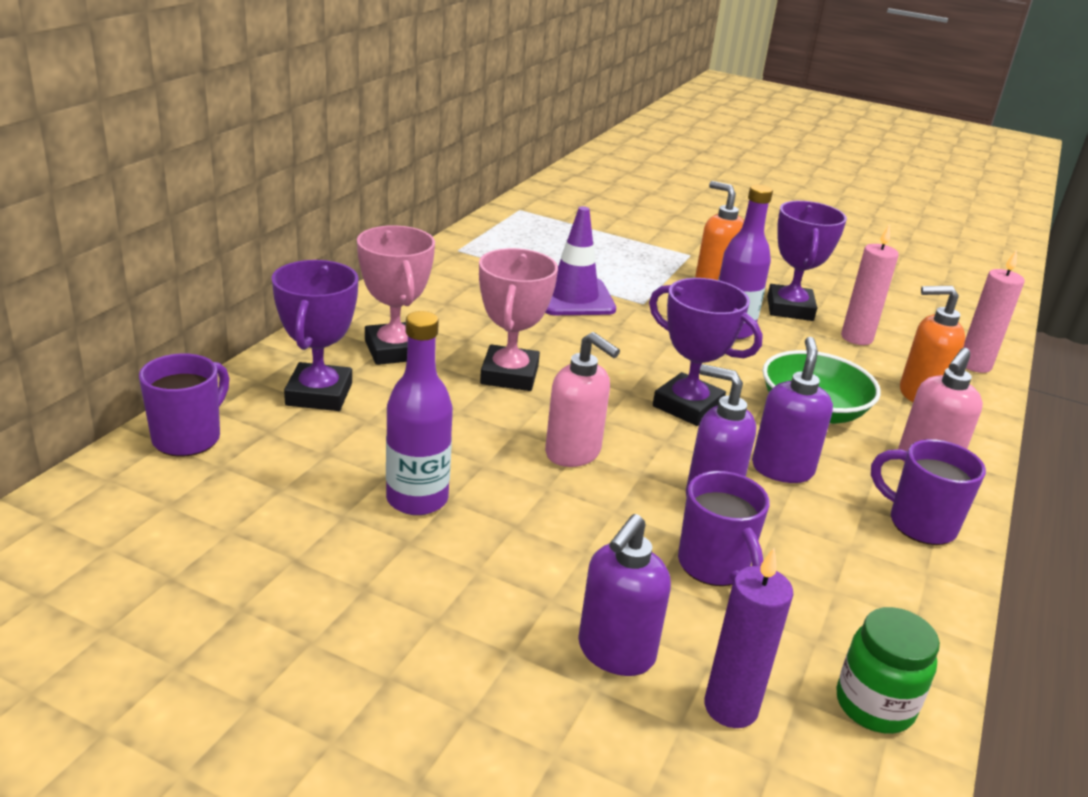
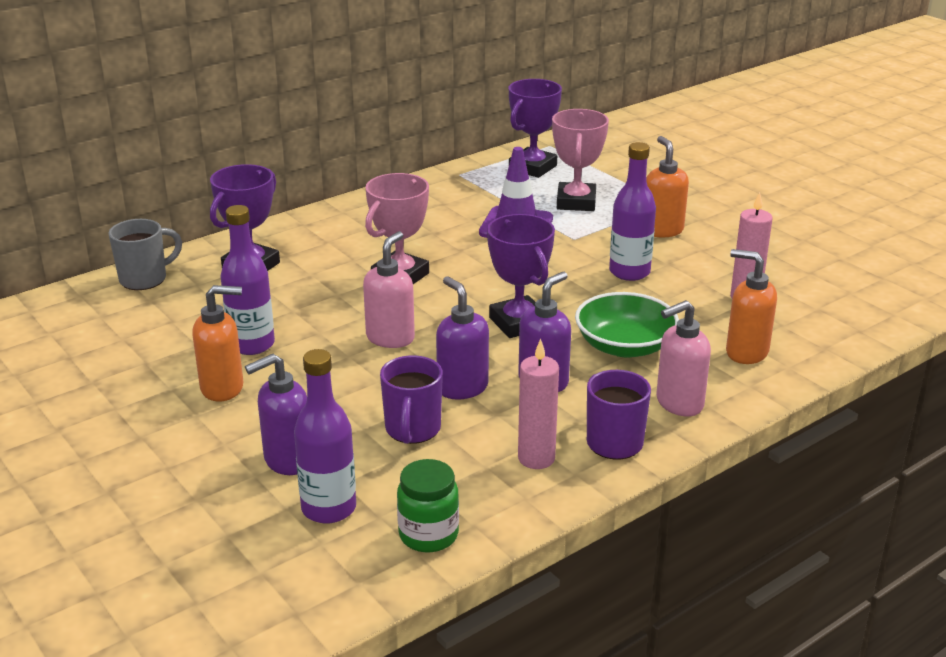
camera: 30 degrees right, 0 degrees up
(188, 438) = (145, 279): purple mug -> grey mug
(395, 350) = (332, 244): pink trophy -> pink trophy (576, 202)
(436, 570) = (223, 388): none -> orange soap dispenser
(573, 453) = (390, 338): pink soap dispenser -> pink soap dispenser turned 135 degrees counterclockwise
(730, 707) = (329, 508): purple candle -> purple bottle
(790, 309) = (709, 263): purple trophy -> purple trophy (532, 167)
(974, 365) = (840, 339): pink candle -> pink candle (536, 458)

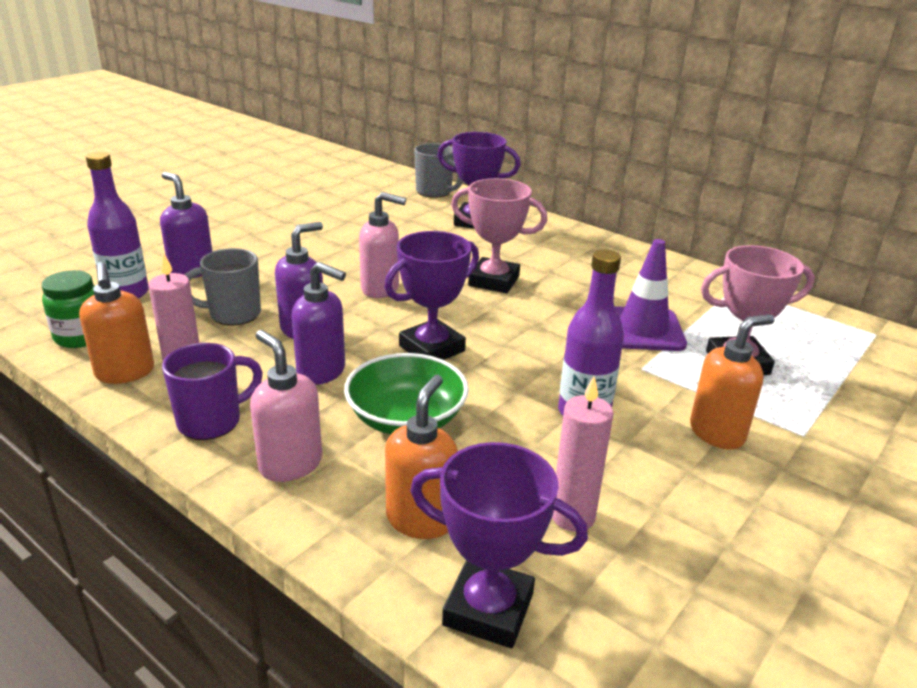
camera: 75 degrees right, 0 degrees up
(223, 388) = (289, 237): orange soap dispenser -> orange soap dispenser (125, 373)
(252, 345) = (353, 238): purple bottle -> none
(412, 430) = (233, 314): purple mug -> grey mug
(532, 167) = (800, 327): purple trophy -> purple trophy (488, 609)

